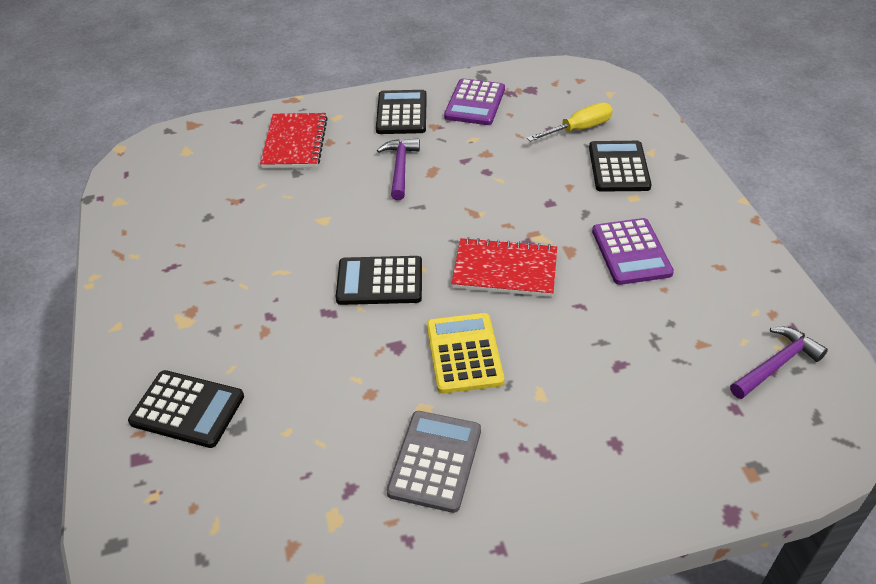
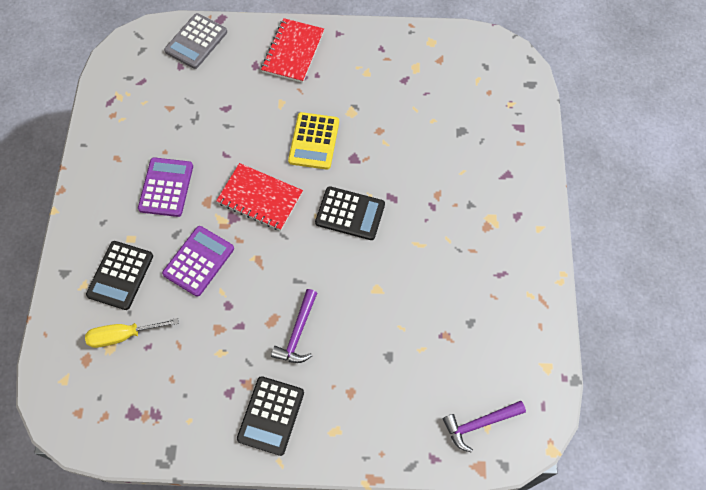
camera: 165 degrees left, 20 degrees up
(187, 409) = (490, 150): black calculator -> none
(295, 143) = (382, 401): red notebook -> red notebook (293, 52)
(435, 461) = (355, 82): grey calculator -> grey calculator (196, 41)
(475, 103) = (196, 408): purple calculator -> purple calculator (198, 261)
(776, 364) = (137, 83): purple hammer -> purple hammer (479, 424)

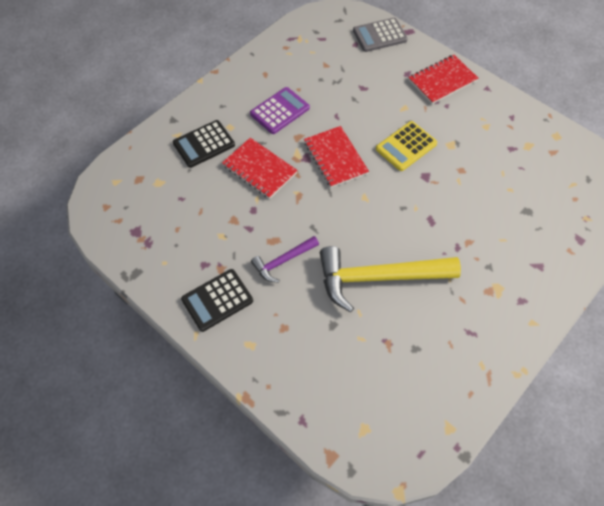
camera: 40 degrees right, 5 degrees down
(123, 335) = (173, 181): yellow screwdriver -> none
(198, 261) = (259, 169): purple calculator -> red notebook
(350, 213) = (390, 210): black calculator -> none
(391, 284) = (377, 278): none -> yellow hammer
(479, 424) = (358, 425): purple hammer -> none

